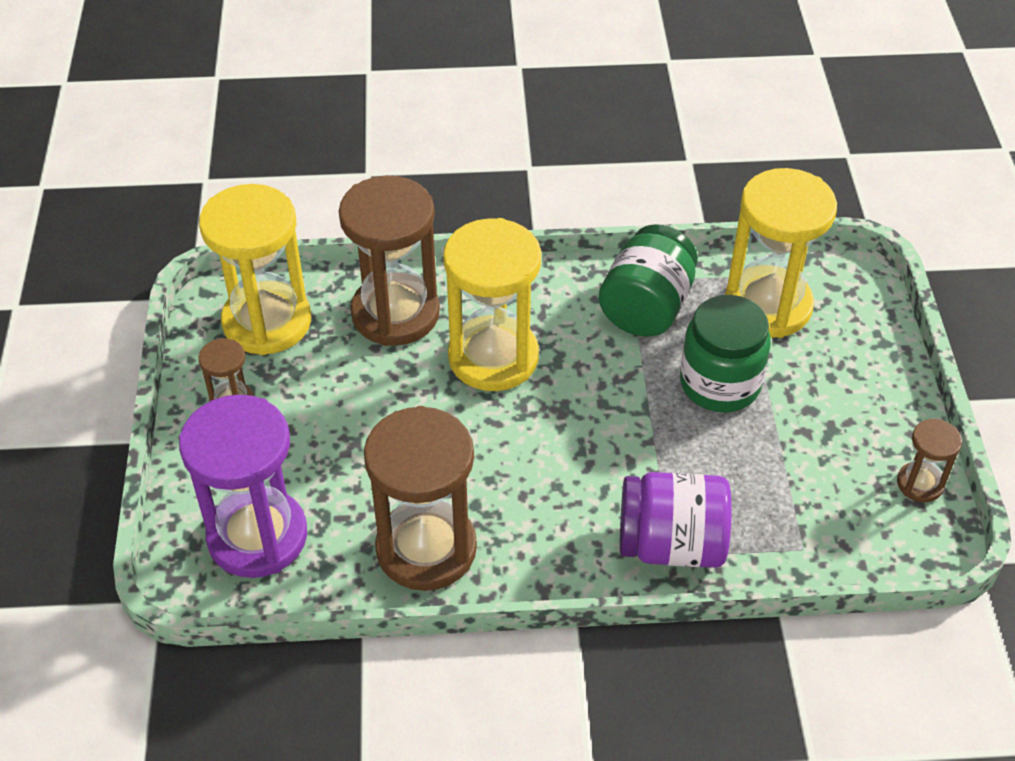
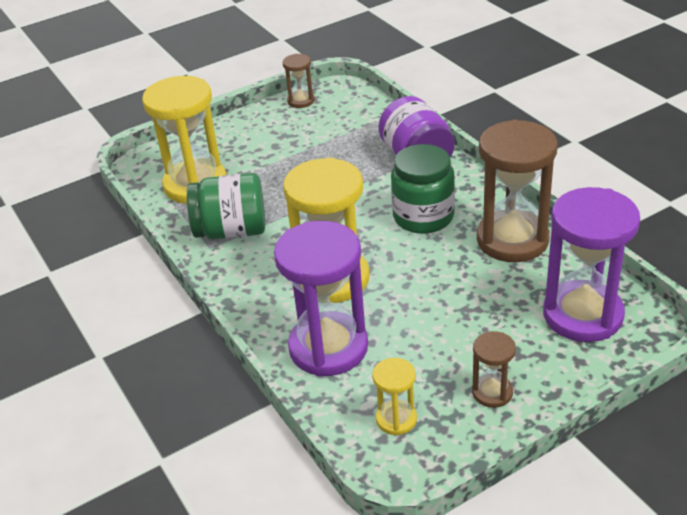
camera: 115 degrees left, 10 degrees down
(267, 322) = (396, 419): yellow hourglass -> yellow hourglass, size x0.48
(395, 313) = (328, 347): brown hourglass -> purple hourglass
(720, 384) = (279, 181): green jar -> green jar (423, 217)

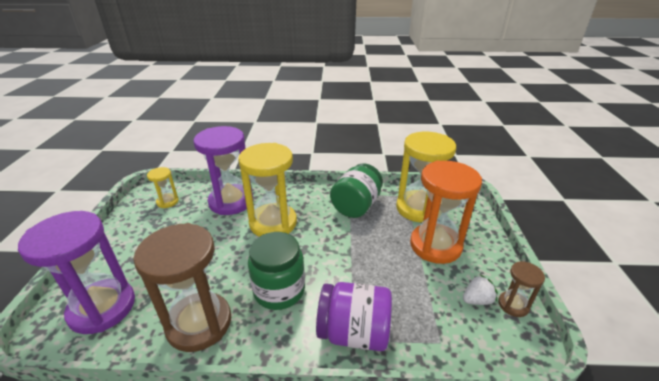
camera: 120 degrees right, 5 degrees down
(257, 154) = (435, 245): none -> orange hourglass
(313, 116) = (477, 300): none -> white strawberry
(492, 392) = (130, 236): brown hourglass -> none

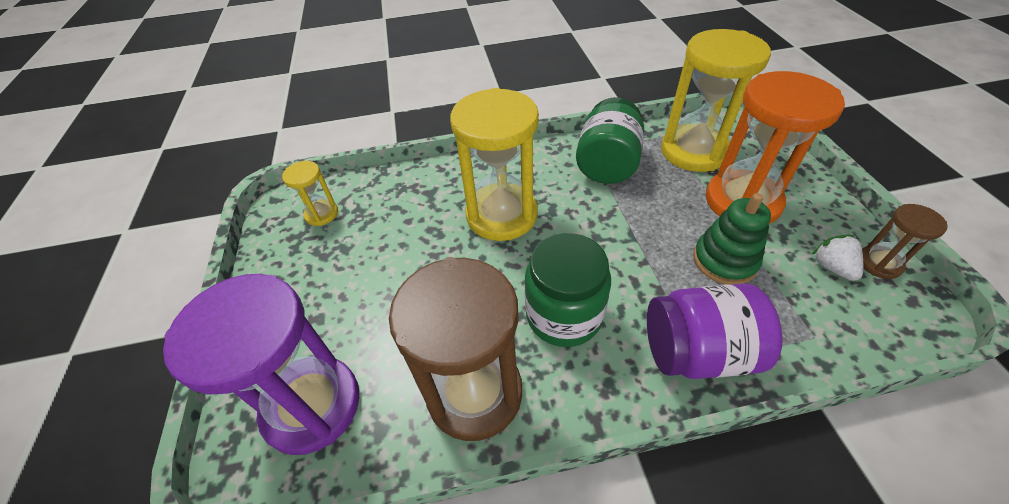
camera: 10 degrees left, 15 degrees up
(231, 201) = (421, 194): purple hourglass -> none
(403, 280) = (724, 260): none -> green stacking toy
(477, 300) = (832, 267): white strawberry -> white strawberry turned 75 degrees counterclockwise

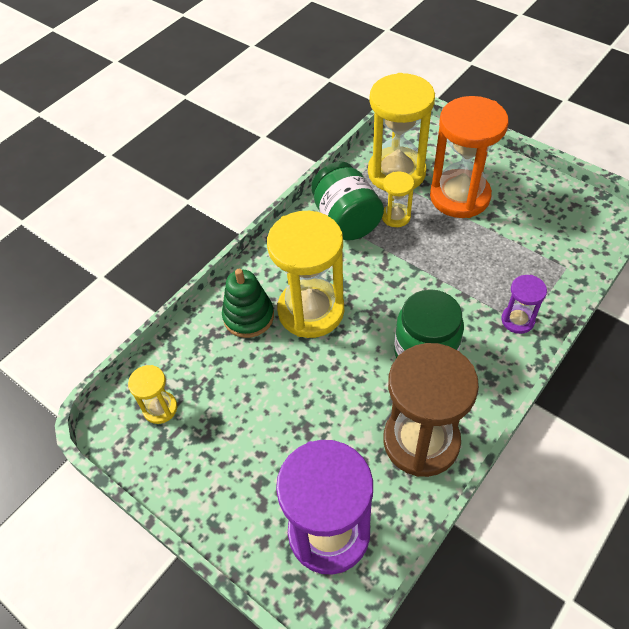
camera: 40 degrees left, 5 degrees up
(656, 185) = (396, 216): none -> yellow hourglass
(697, 352) = (517, 320): purple jar -> purple hourglass
(724, 260) = (484, 249): green stacking toy -> green stacking toy (248, 316)
(832, 267) = (542, 214): white strawberry -> none
(879, 263) = (563, 196): brown hourglass -> none

